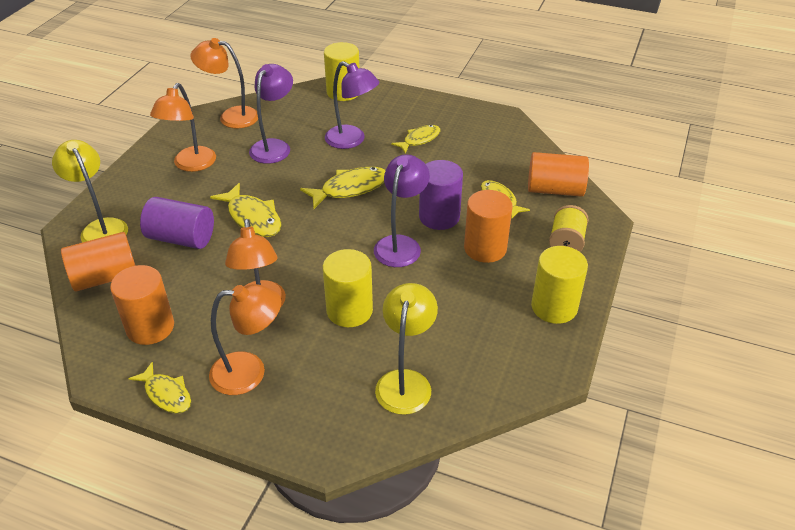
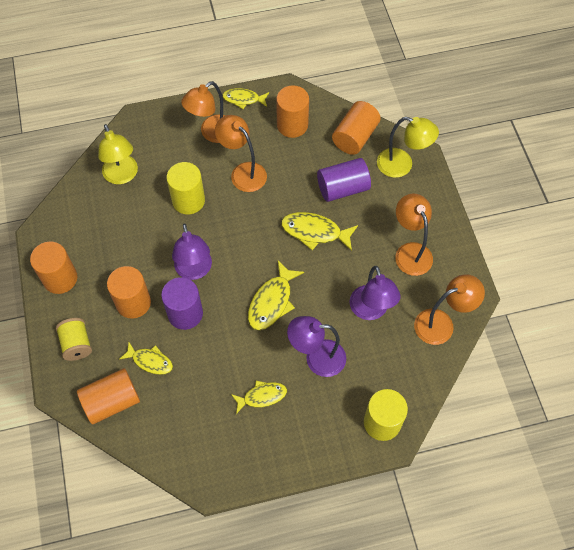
camera: 145 degrees right, 20 degrees up
(419, 139) = (262, 396): yellow fish -> yellow fish turned 120 degrees counterclockwise
(554, 307) = (60, 278): yellow cylinder -> orange cylinder

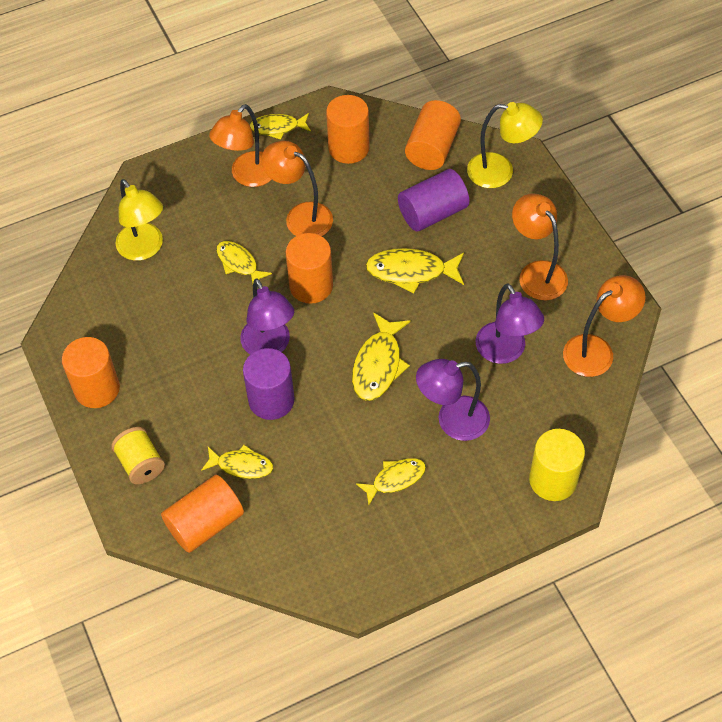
camera: 10 degrees left, 5 degrees down
(133, 302) = (201, 400): orange cylinder -> orange cylinder (311, 286)
(188, 200) = (239, 263): yellow cylinder -> yellow fish

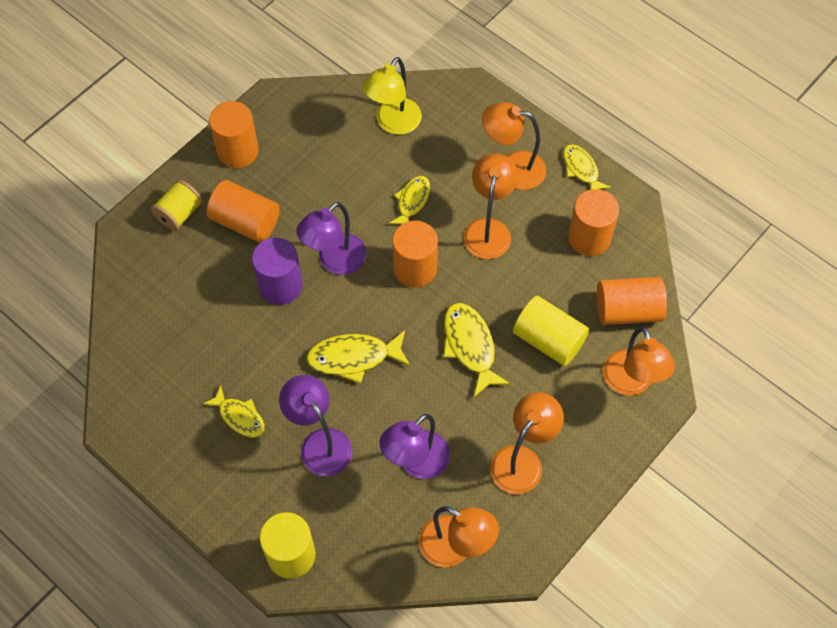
camera: 65 degrees right, 5 degrees up
(205, 523) = (142, 285): orange cylinder -> orange cylinder (245, 222)
(241, 465) = (206, 289): yellow fish -> none
(432, 213) = (548, 340): purple cylinder -> yellow cylinder
(500, 172) = (631, 383): yellow lamp -> orange lamp

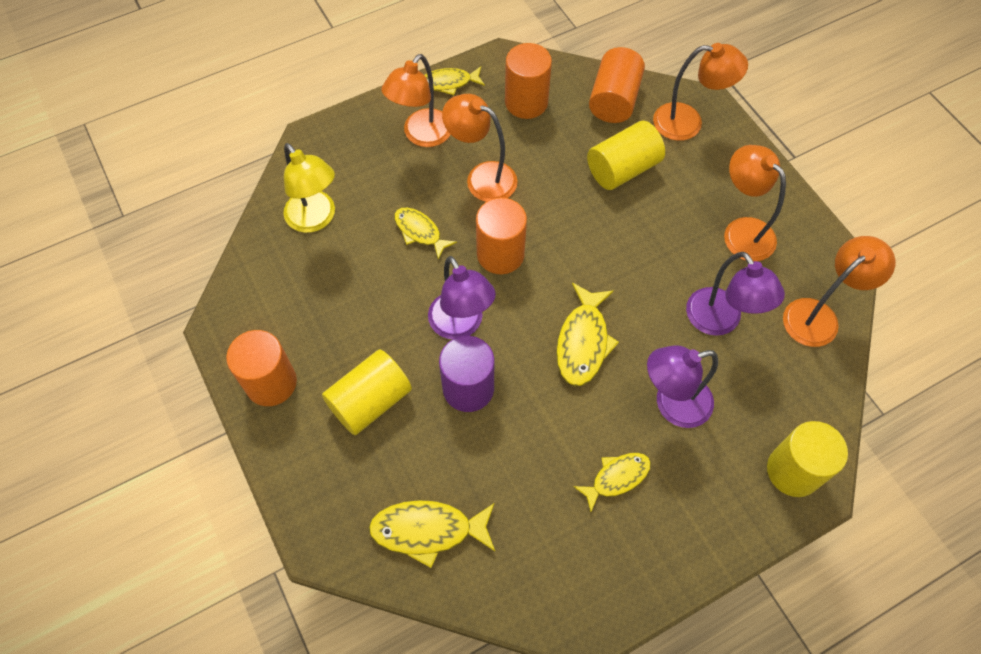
camera: 70 degrees left, 0 degrees up
(179, 214) = (326, 472): yellow spool -> none
(245, 222) = (370, 401): orange cylinder -> yellow cylinder
(470, 346) = (606, 234): yellow fish -> yellow fish (427, 530)

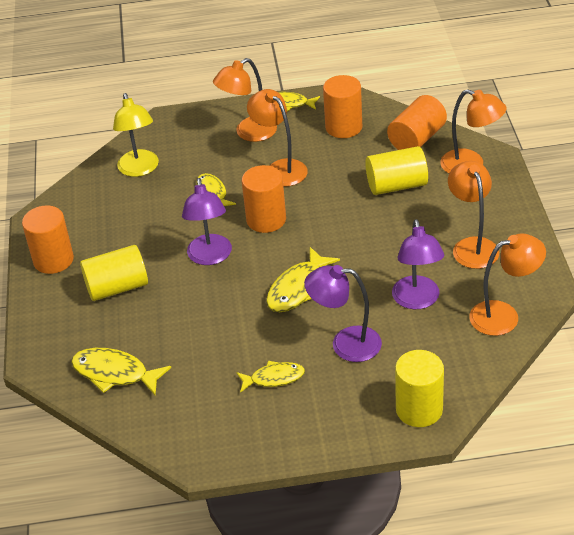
camera: 25 degrees right, 20 degrees down
(468, 388) = (193, 296): purple cylinder -> none

